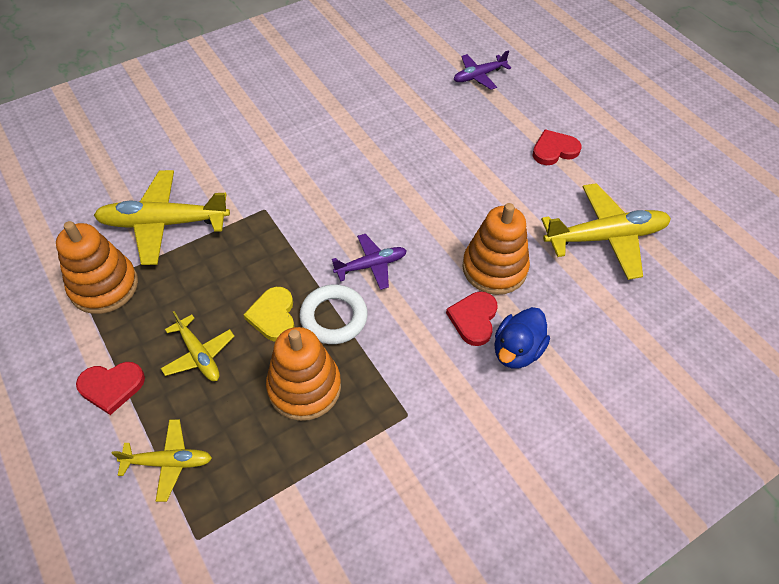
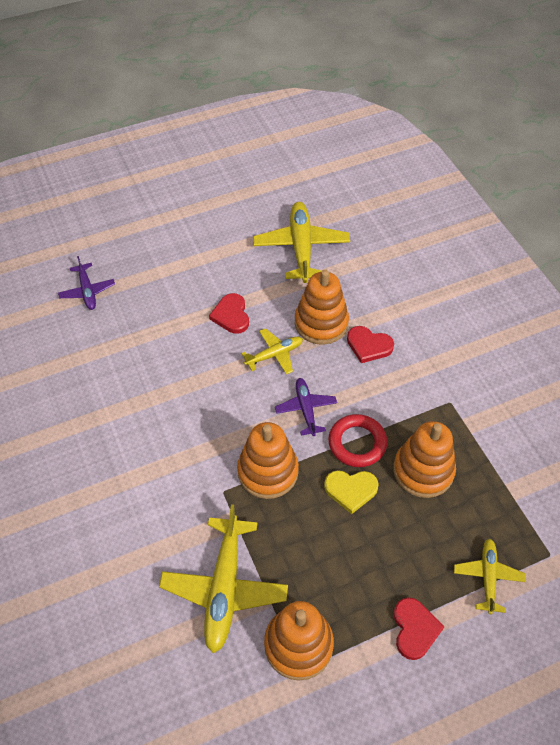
camera: 80 degrees left, 0 degrees up
(199, 354) = (386, 553): yellow plane -> yellow plane (274, 355)
(289, 241) = (268, 471): none -> orange stacking toy
(333, 317) = (357, 443): white ring -> red ring
(516, 350) = (399, 324): blue duck -> none
(554, 150) = (200, 257): red heart -> red heart (231, 315)

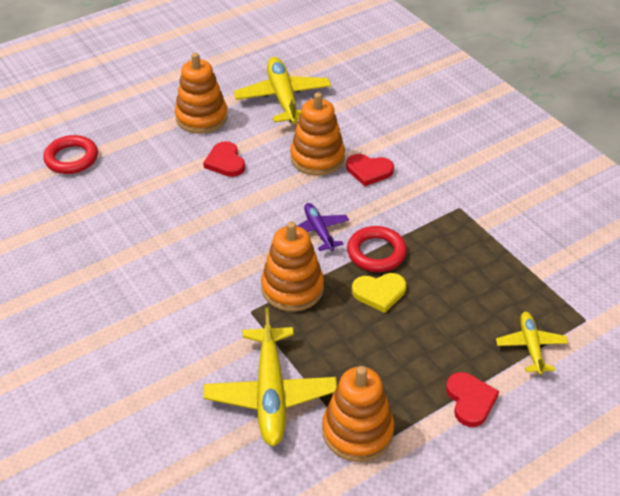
camera: 10 degrees left, 10 degrees down
(87, 291) = (71, 158): purple plane -> red ring
(274, 355) = (276, 189): yellow plane -> none
(423, 470) = (446, 267): orange stacking toy -> orange stacking toy (201, 117)

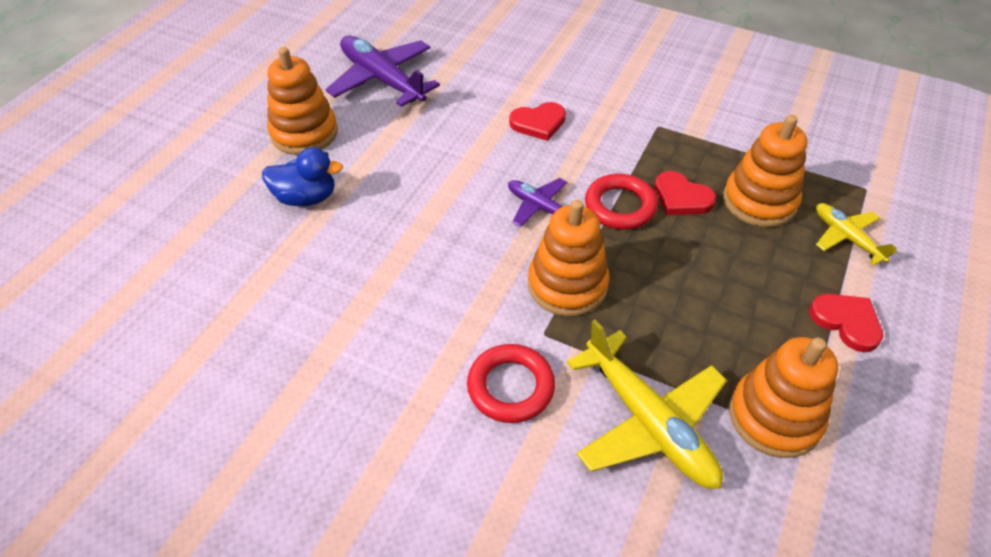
camera: 30 degrees left, 5 degrees up
(71, 158) = (172, 243): red ring -> red ring (510, 387)
(170, 162) = (306, 198): none -> blue duck
(225, 162) = (373, 173): red heart -> red heart (681, 197)
(283, 98) = (382, 80): yellow plane -> purple plane
(317, 158) = (473, 130): orange stacking toy -> orange stacking toy (759, 201)
(379, 293) = (660, 248): yellow heart -> none

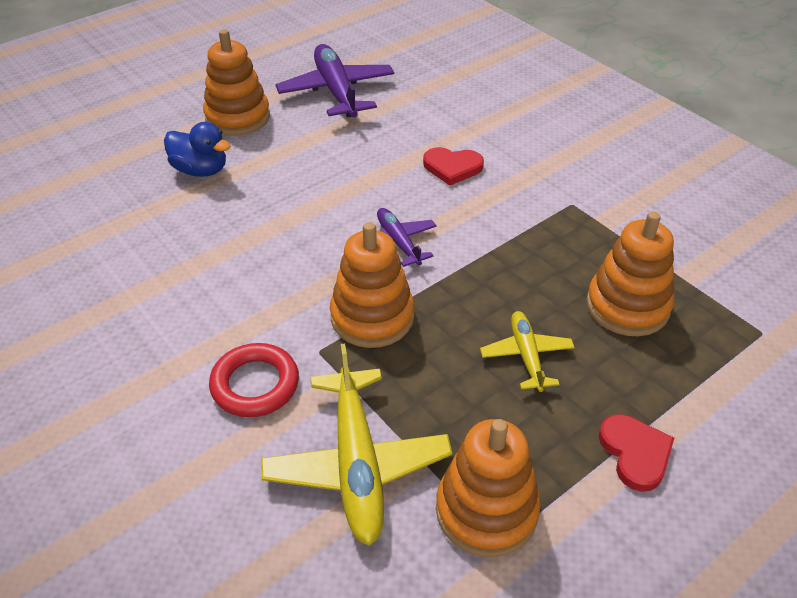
camera: 25 degrees right, 5 degrees down
(620, 206) = (476, 265): red ring -> none
(681, 197) = (545, 277): red heart -> none
(846, 238) = (700, 373): yellow plane -> yellow plane (526, 356)

